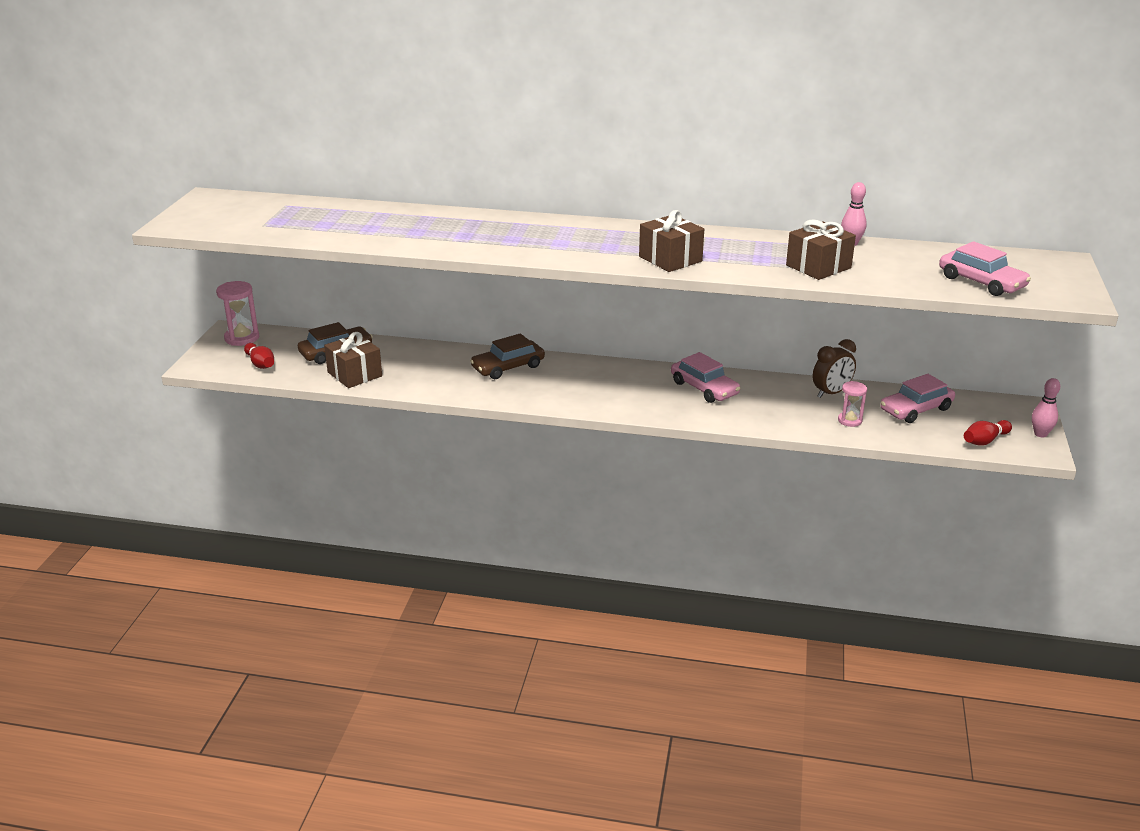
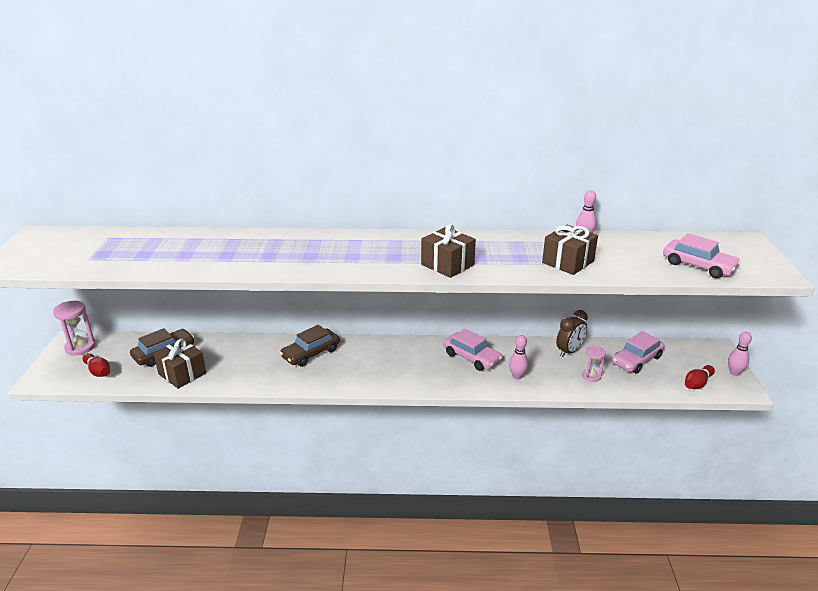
camera: 10 degrees left, 0 degrees up
(755, 412) = (517, 376): none -> pink bowling pin

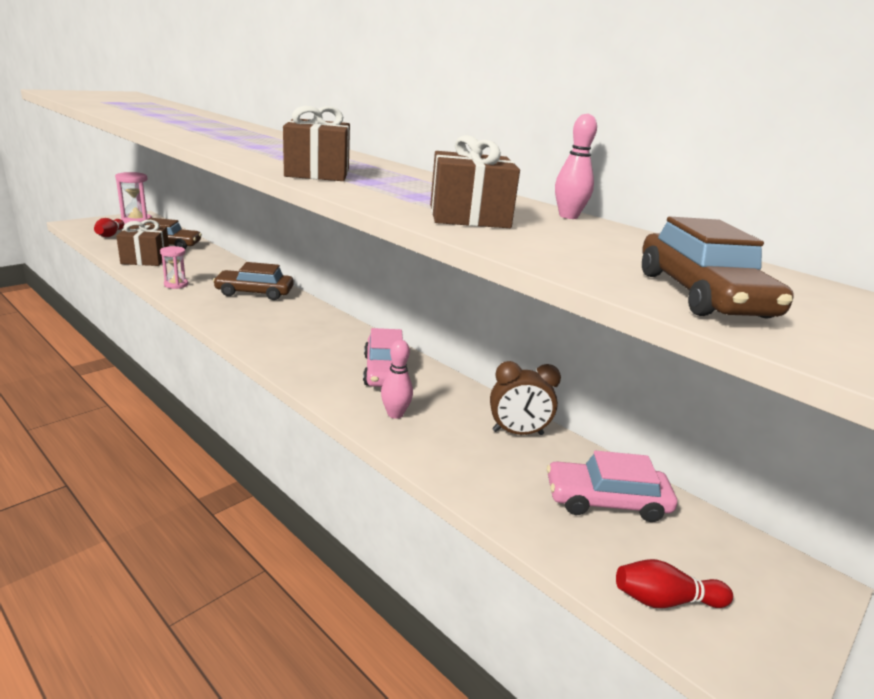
camera: 40 degrees right, 5 degrees down
(591, 376) = (493, 473): pink hourglass -> pink hourglass (176, 284)
(698, 266) = (701, 295): pink car -> brown car
(734, 372) = (787, 641): pink bowling pin -> none

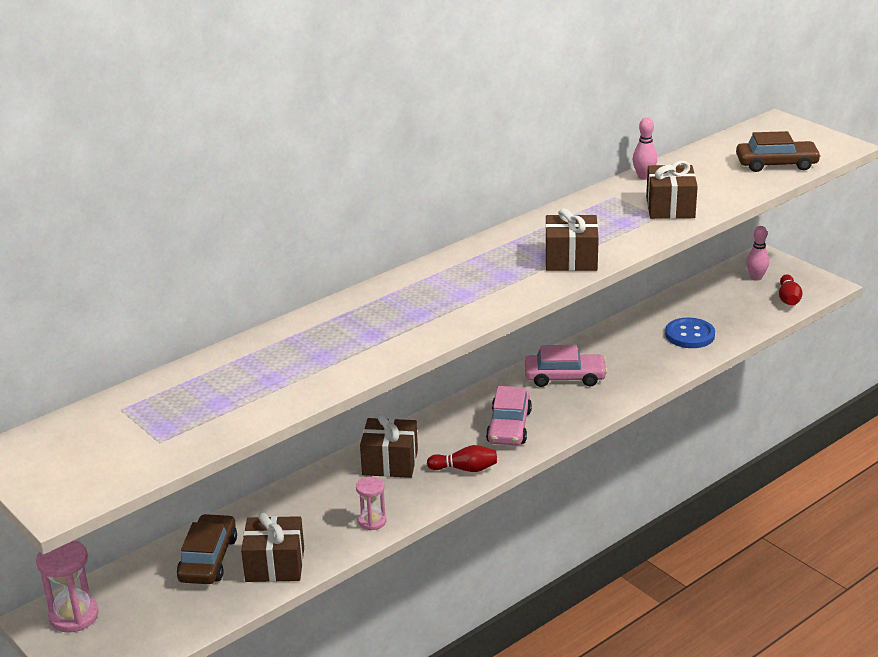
camera: 80 degrees left, 5 degrees up
(110, 235) = (158, 624): red bowling pin -> red bowling pin (465, 469)
(254, 292) = (390, 462): brown car -> brown gift
(395, 414) = (633, 372): pink bowling pin -> pink bowling pin (756, 277)
(498, 467) = (690, 335): none -> blue button
(517, 433) = (646, 324): brown clock -> none
(606, 501) = (714, 302): pink car -> pink car (509, 426)

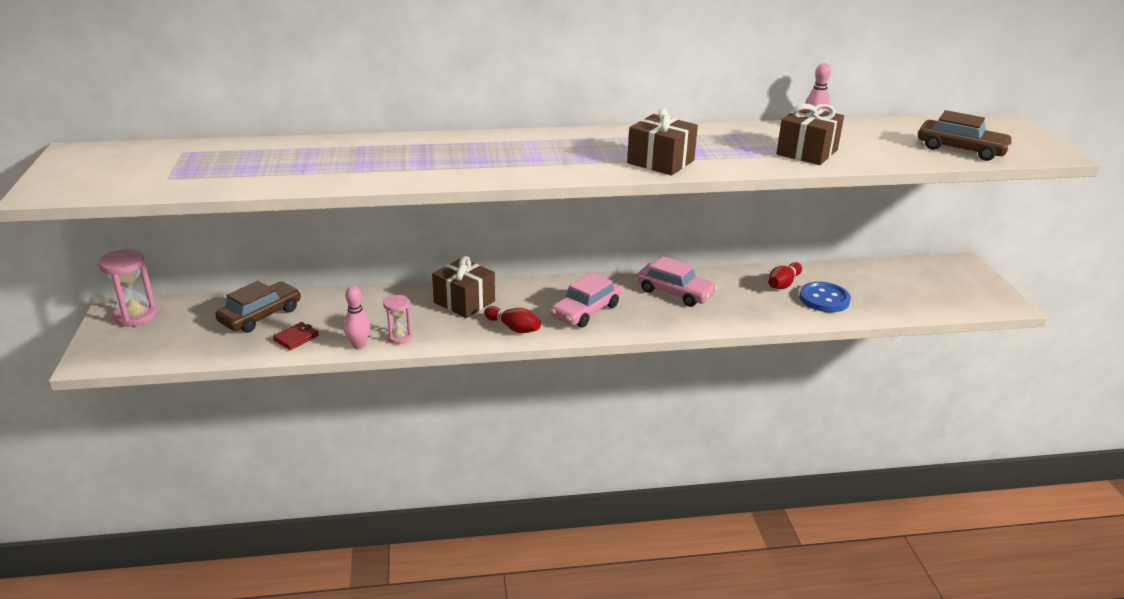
camera: 30 degrees right, 0 degrees up
(275, 564) = (296, 338): brown gift -> red wallet
(756, 277) = (939, 276): pink bowling pin -> pink bowling pin (359, 345)
(788, 299) = (955, 302): red bowling pin -> red bowling pin (783, 284)

